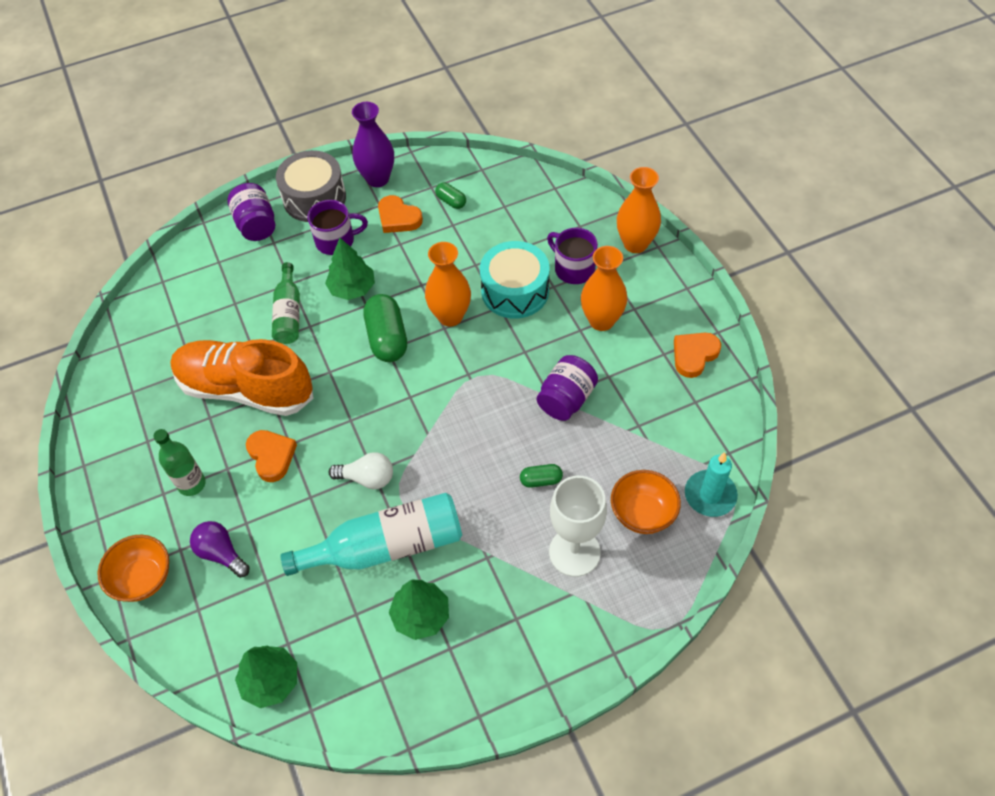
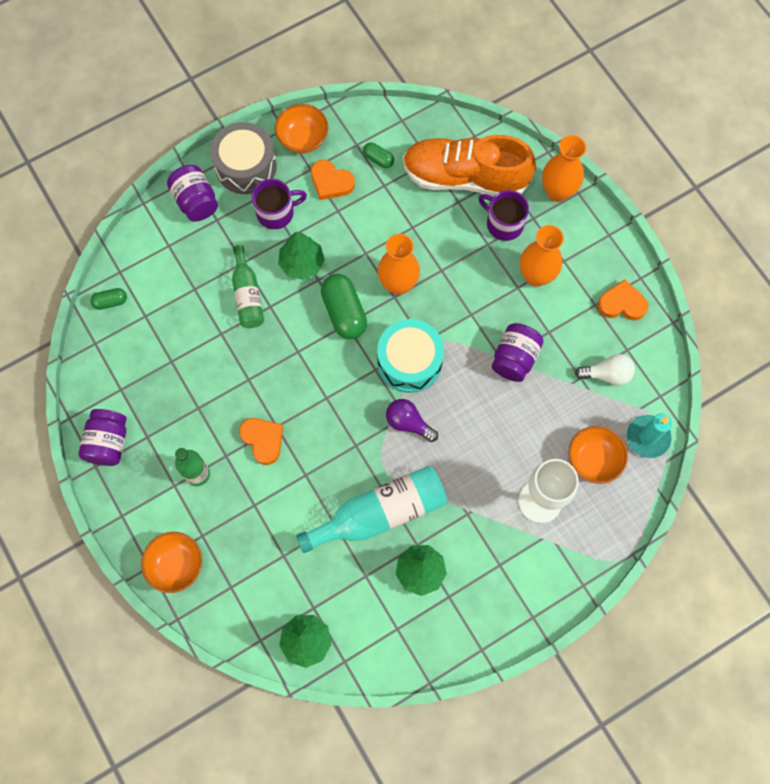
camera: 10 degrees left, 15 degrees up
(104, 443) = (108, 443): none -> purple jar
(221, 553) = (239, 535): purple light bulb -> purple light bulb (408, 423)
(245, 389) = (225, 376): orange shoe -> orange shoe (465, 177)
(367, 478) = (352, 452): white light bulb -> white light bulb (607, 374)
(377, 179) = (303, 139): purple vase -> orange bowl
(515, 291) = (453, 252): turquoise drum -> turquoise drum (409, 361)
(541, 480) = (503, 438): green capsule -> green capsule (110, 302)
(694, 355) = (622, 304): orange heart -> orange heart turned 60 degrees clockwise

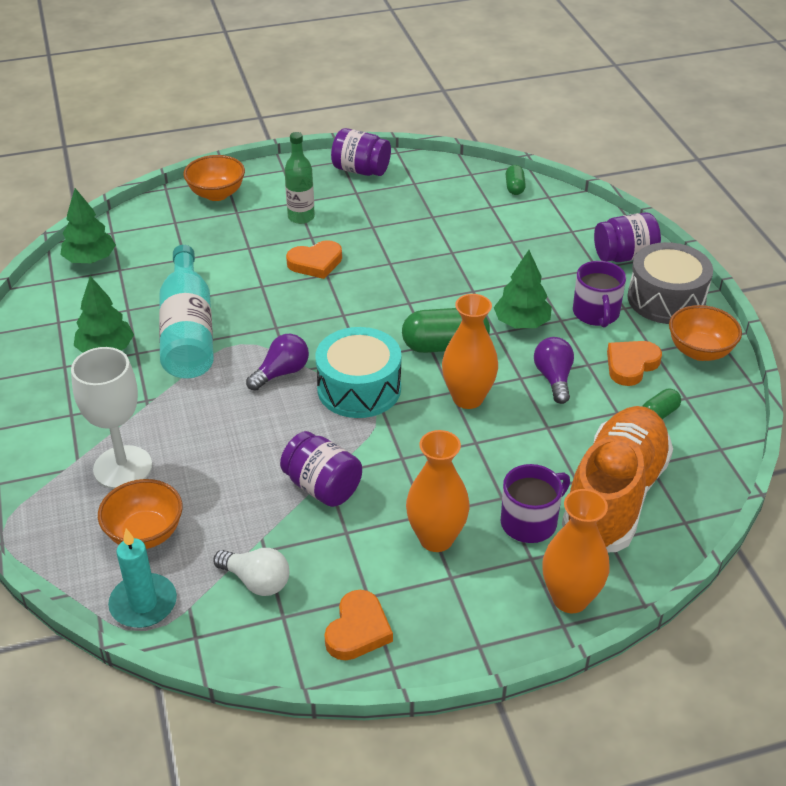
camera: 105 degrees right, 30 degrees down
(248, 295) = (492, 277): green bottle -> none
(360, 231) = (554, 378): none -> purple light bulb
(607, 374) = (256, 581): white light bulb -> white light bulb turned 75 degrees counterclockwise

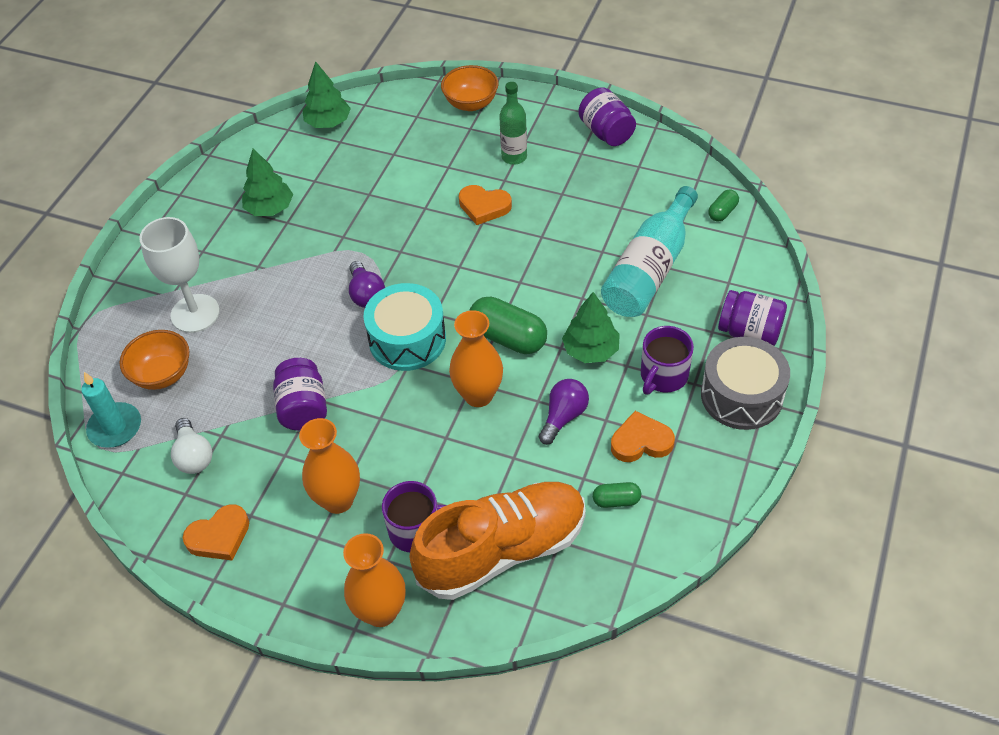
camera: 40 degrees right, 10 degrees up
(188, 331) = (337, 222): turquoise bottle -> turquoise bottle (650, 269)
(281, 373) = (366, 294): purple light bulb -> purple light bulb turned 75 degrees clockwise
(699, 351) = (716, 463): orange bowl -> none

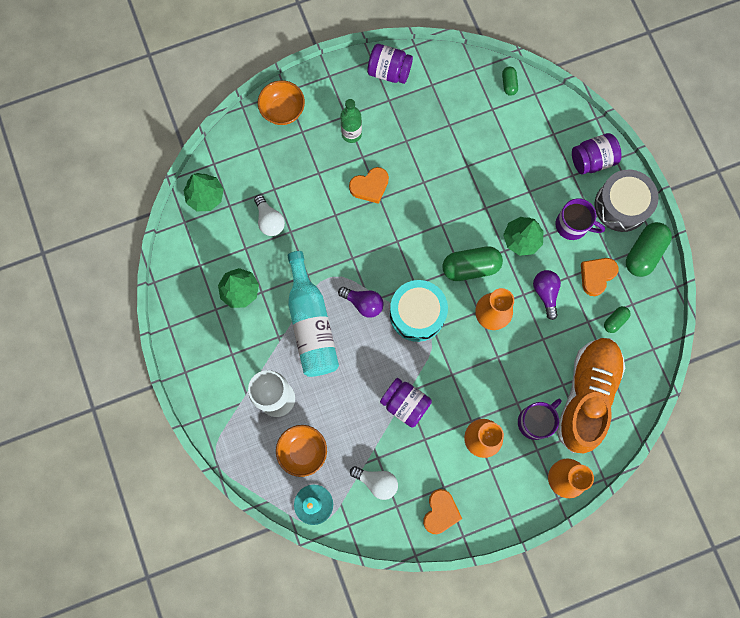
camera: 45 degrees left, 25 degrees up
(360, 174) = (269, 220): none -> white light bulb
(650, 269) = (504, 158): turquoise bottle -> turquoise bottle (311, 324)
(663, 376) = (572, 225): purple mug -> purple mug turned 60 degrees counterclockwise
(722, 459) = (644, 253): none -> green capsule

